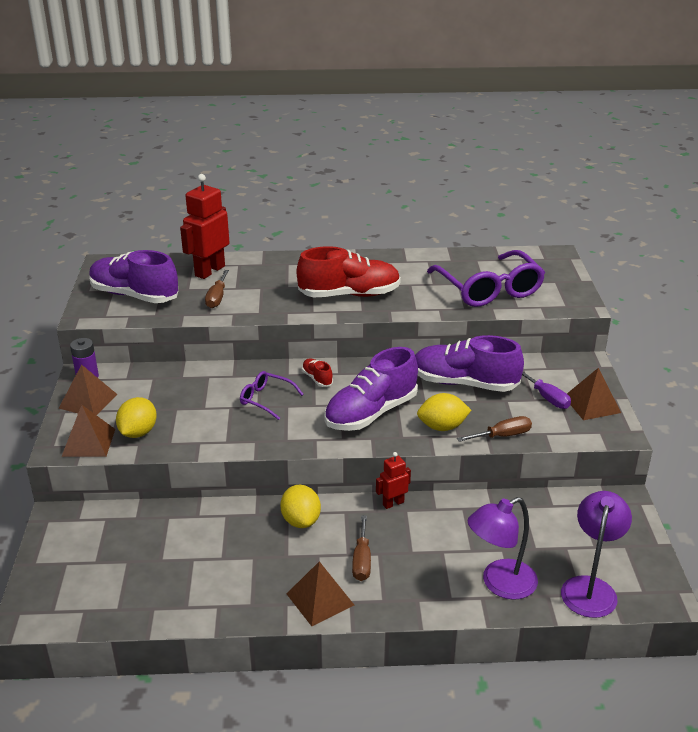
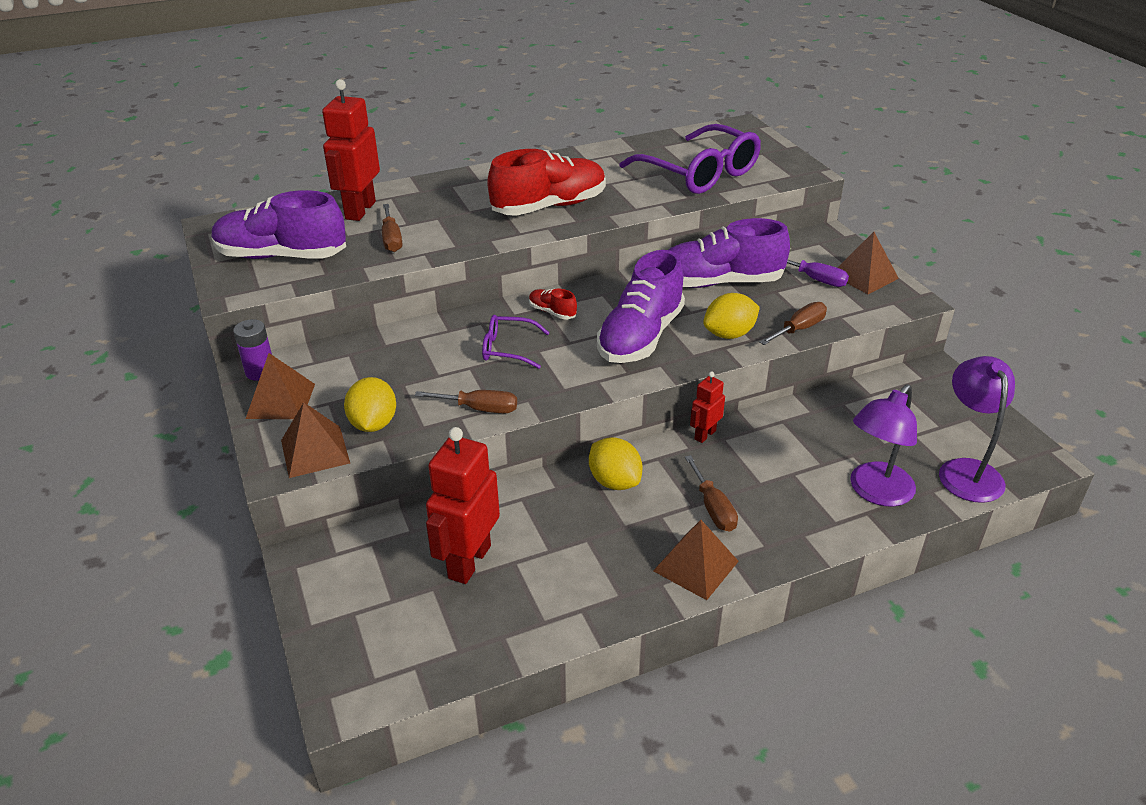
camera: 20 degrees left, 5 degrees up
(162, 550) = (469, 561): none -> red robot
(216, 439) = (479, 409): none -> brown screwdriver

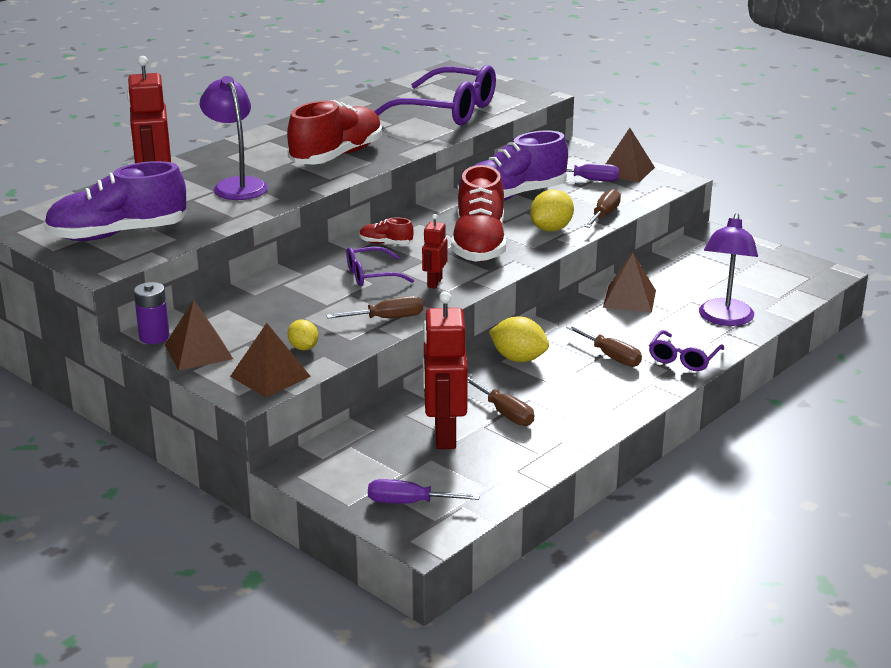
camera: 25 degrees left, 10 degrees down
(368, 643) = (409, 503): none -> purple screwdriver
(373, 424) = (303, 348): yellow lemon -> yellow lemon, size x0.62
(391, 239) = (213, 204): brown screwdriver -> brown screwdriver (505, 413)
(640, 337) = (479, 245): purple shoe -> red shoe
(695, 566) = (627, 393): brown pyramid -> brown pyramid (629, 299)
(704, 435) = (566, 313): red robot -> red robot (434, 283)
(791, 536) = (683, 359): none -> purple glasses
(966, 470) = (780, 291): purple lamp -> purple lamp (236, 185)

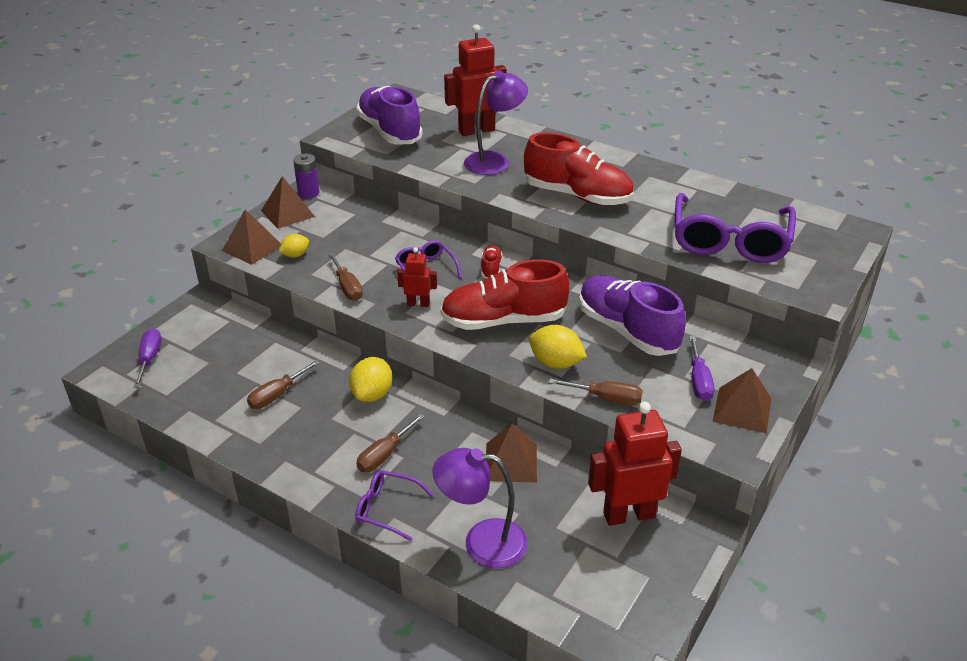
camera: 80 degrees right, 10 degrees up
(444, 435) = (243, 365): red robot -> red robot (628, 514)

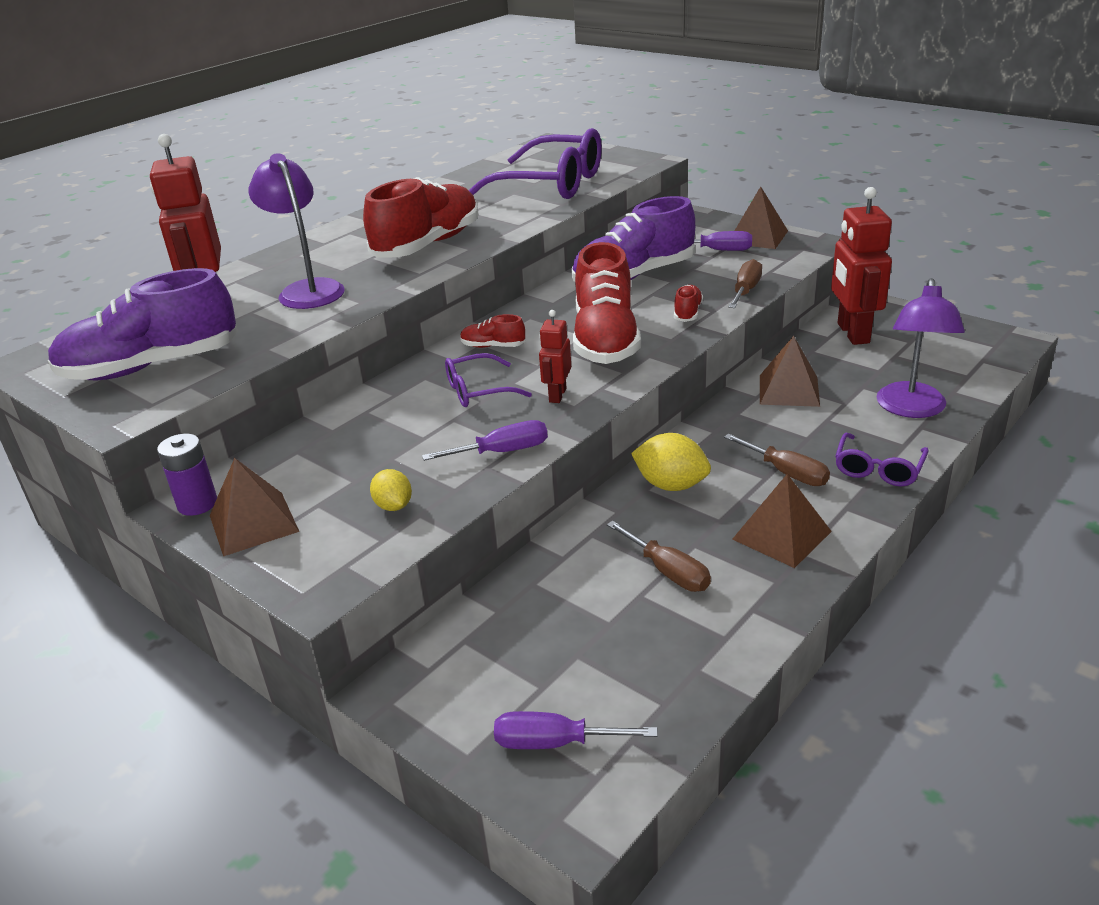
camera: 80 degrees left, 5 degrees down
(252, 247) = (348, 556): brown pyramid -> brown pyramid (782, 535)
(347, 287) = (502, 452): brown screwdriver -> purple screwdriver
(556, 363) = (687, 313): yellow lemon -> red shoe

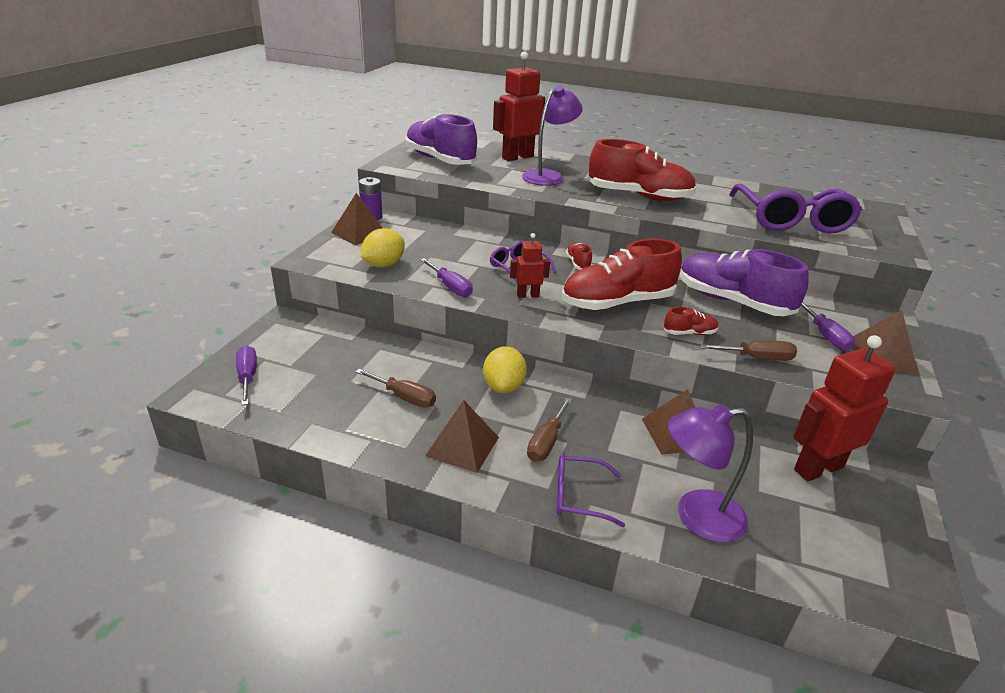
camera: 65 degrees right, 0 degrees up
(393, 506) = (384, 265): yellow lemon -> yellow lemon, size x1.61
(668, 571) = (404, 397): brown screwdriver -> brown screwdriver turned 90 degrees counterclockwise

